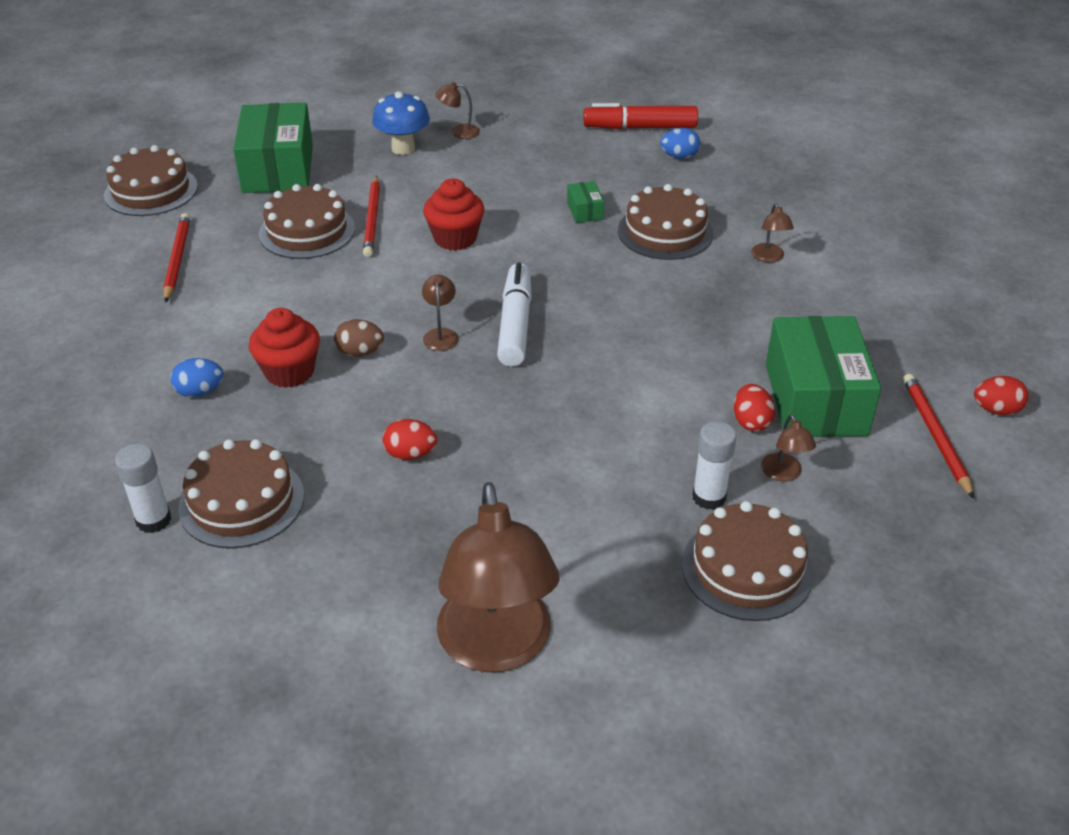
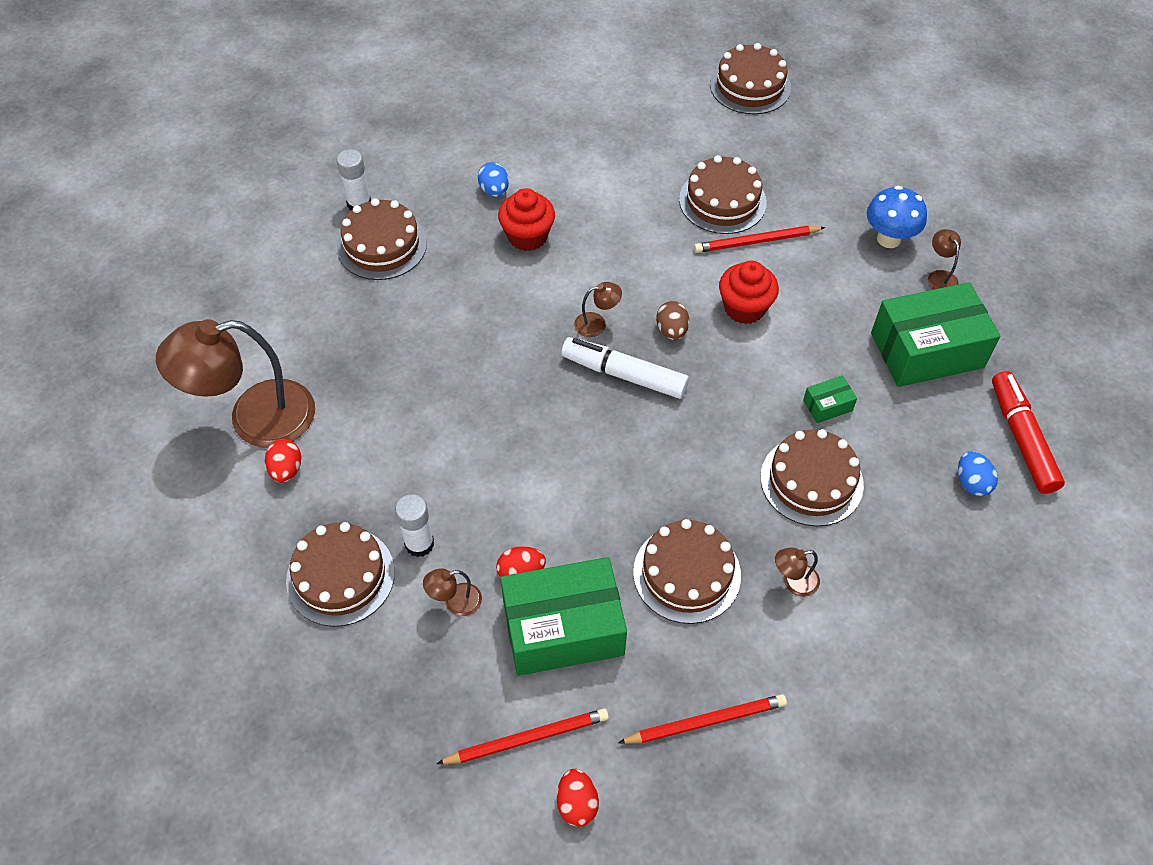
camera: 80 degrees right, 15 degrees up
(177, 259) = (656, 130): red pencil -> red pencil (705, 721)
(278, 169) = (816, 157): green box -> green box (927, 350)
(360, 352) = (561, 274): brown egg -> brown egg (671, 331)
(410, 454) = (444, 332): red egg -> red egg (286, 470)
(515, 324) = (624, 374): white marker -> white marker turned 150 degrees counterclockwise
(757, 315) = (687, 573): none -> brown cake

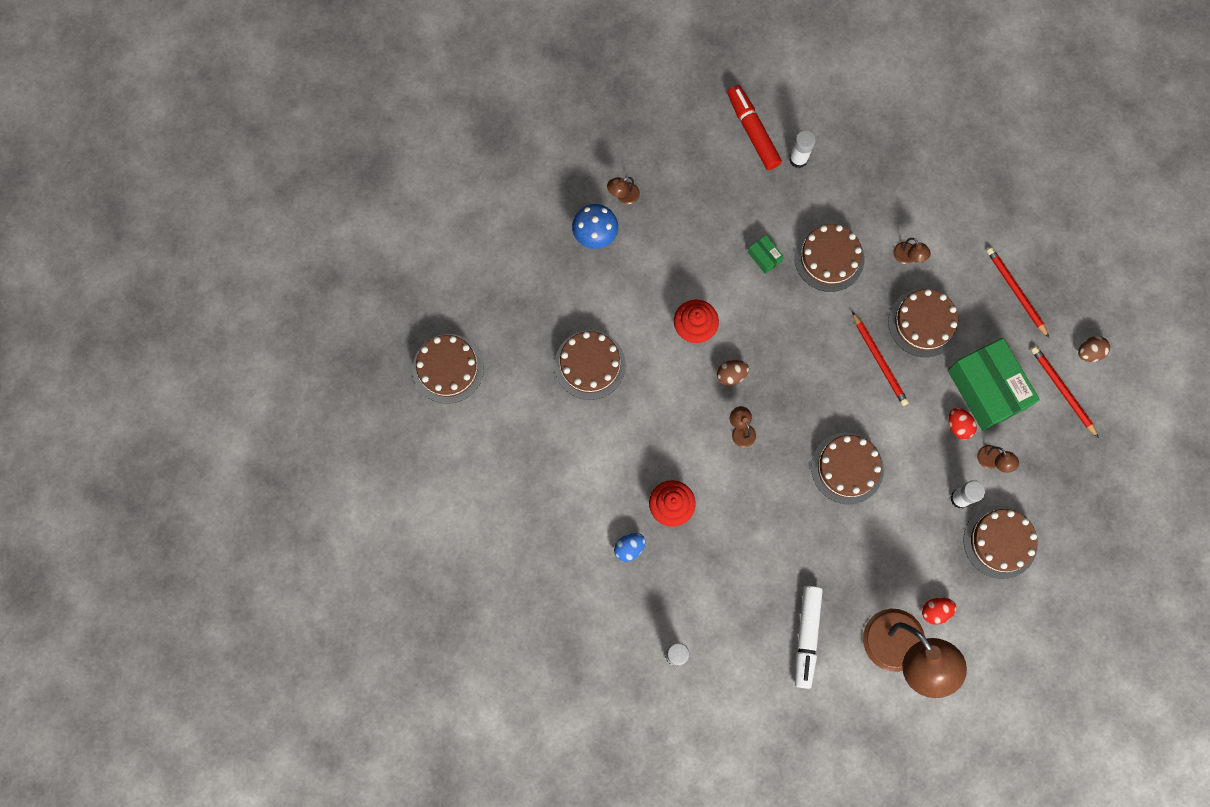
camera: 105 degrees left, 20 degrees up
(382, 245) = (713, 620): brown cake -> brown cake (847, 468)
(577, 803) = (1089, 352): red egg -> brown egg
(624, 374) = (781, 399): white marker -> white marker (806, 637)
(756, 242) = (626, 331): red pencil -> red pencil (879, 360)
(927, 350) = (695, 197): green box -> none
(971, 483) = (798, 159): blue egg -> white glue stick
(1021, 438) = (752, 131): red marker -> red marker turned 90 degrees clockwise

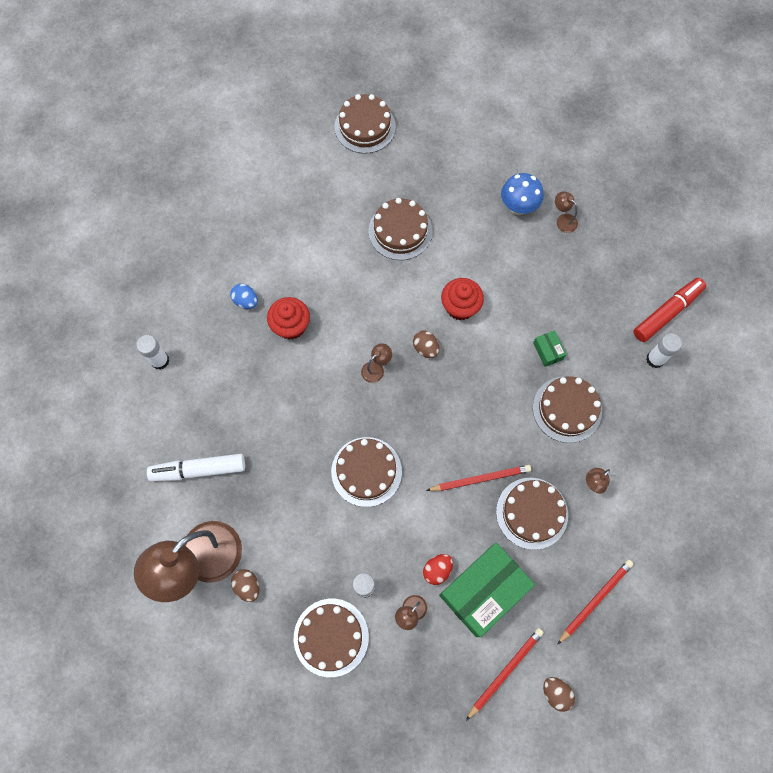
camera: 75 degrees right, 5 degrees down
(764, 257) = (548, 351): green box -> green box turned 60 degrees counterclockwise
(879, 360) = (480, 479): red pencil -> red pencil turned 150 degrees counterclockwise
(935, 611) = (247, 586): red egg -> brown egg

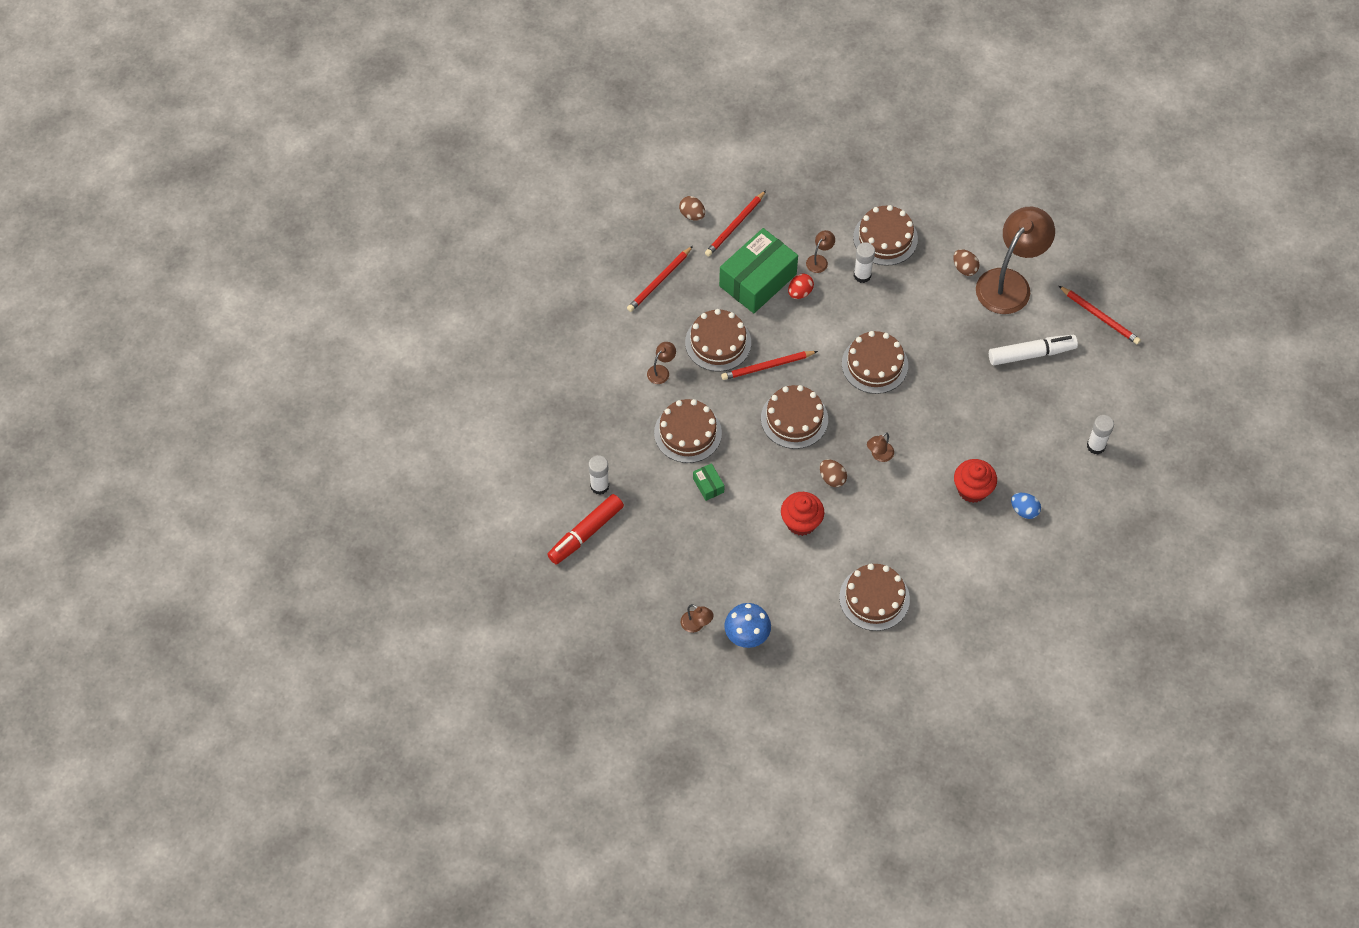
camera: 175 degrees right, 10 degrees down
(114, 509) = (1100, 316): none -> red pencil
(365, 127) = (932, 720): brown cake -> brown cake (794, 419)

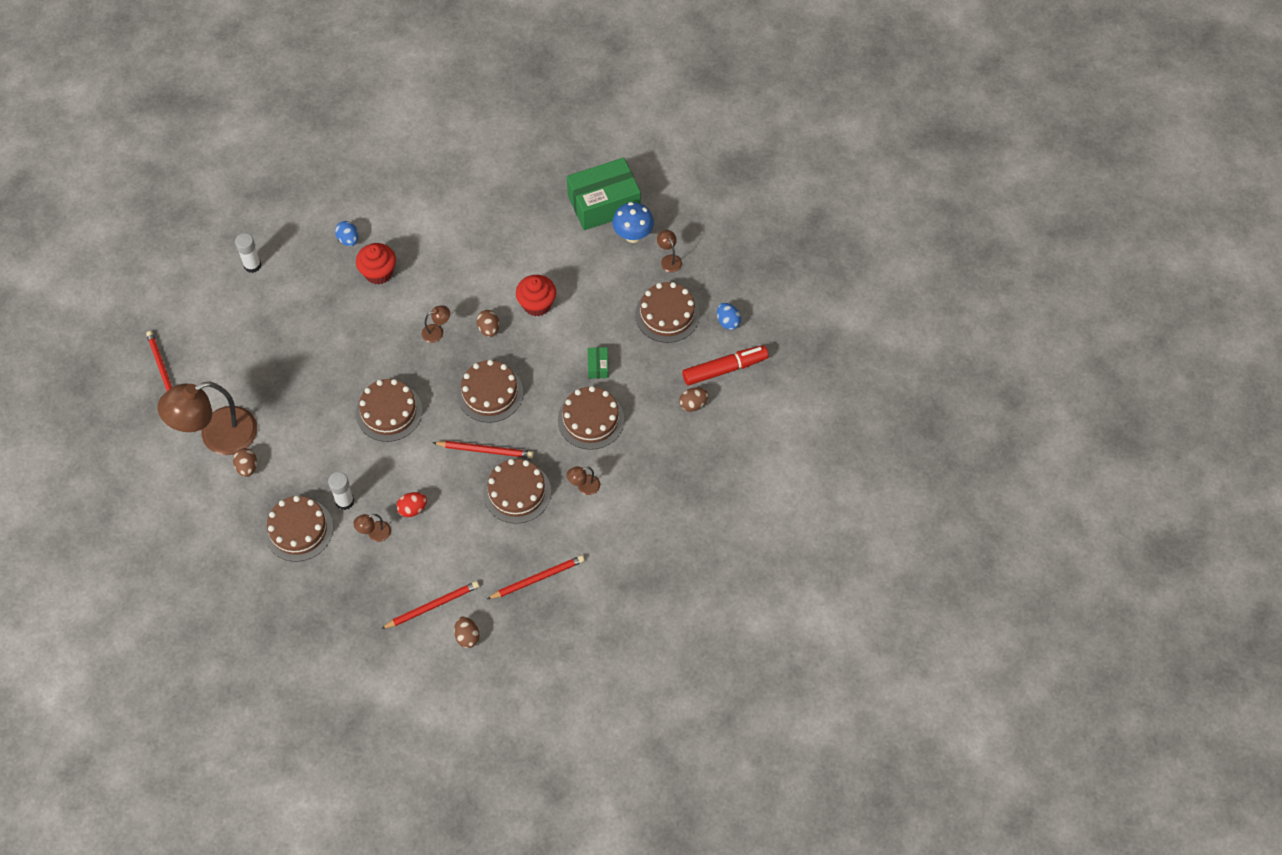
camera: 155 degrees left, 0 degrees up
(599, 486) = (693, 404): white glue stick -> brown egg
(605, 583) = (728, 322): none -> blue egg
(757, 280) = (444, 538): green box -> green box (604, 203)
(874, 598) = (514, 223): brown cake -> brown cake (667, 314)
(1031, 354) = (247, 363): white marker -> none

